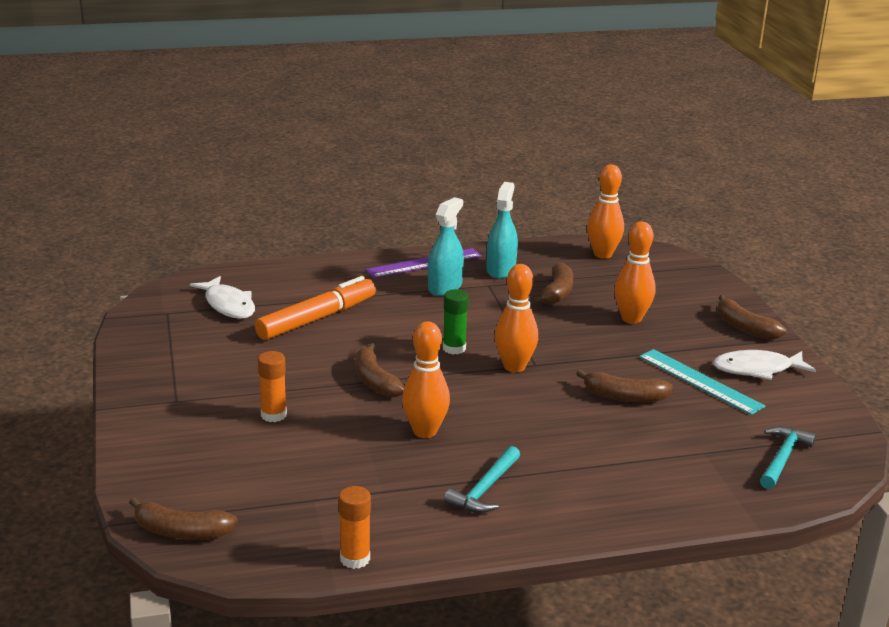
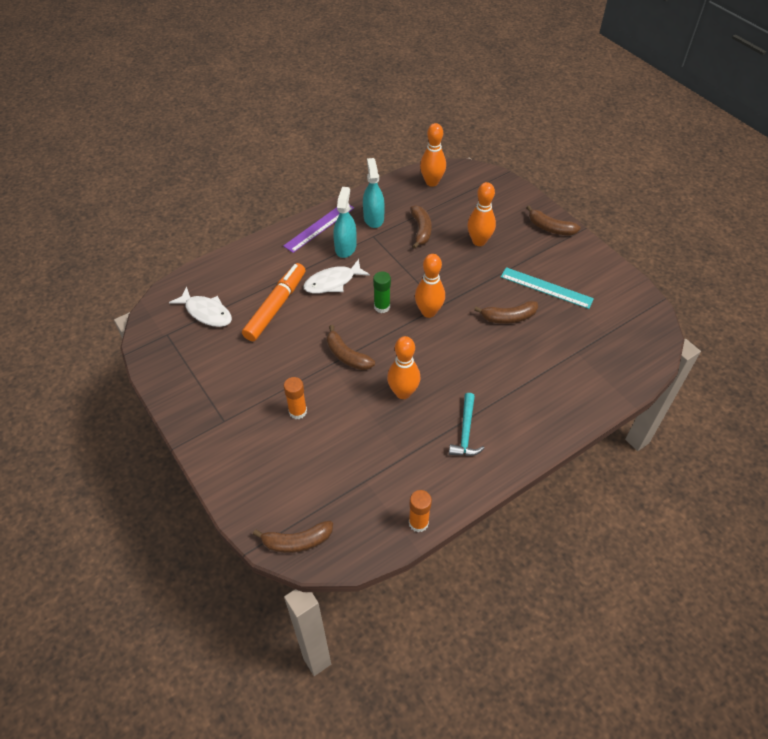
camera: 20 degrees left, 25 degrees up
(757, 369) = (574, 265): white fish -> white fish (332, 282)
(783, 458) = (622, 341): turquoise hammer -> none

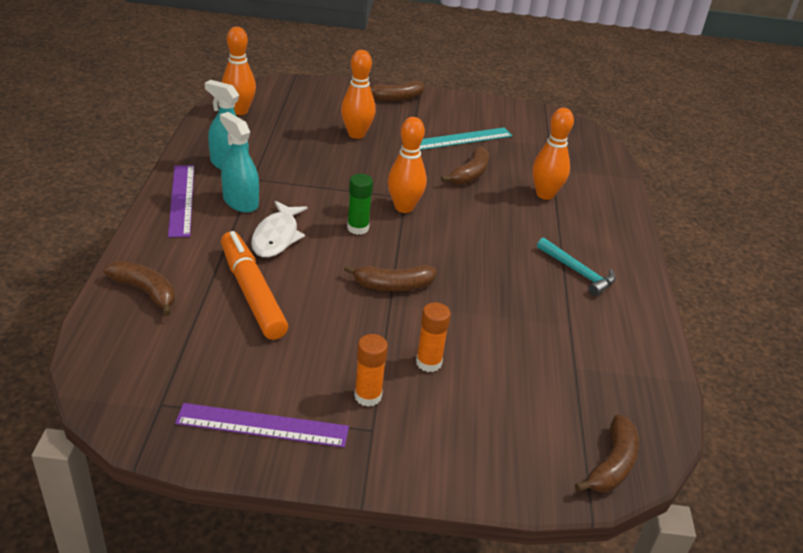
camera: 55 degrees left, 15 degrees down
(187, 378) = (262, 425): none -> purple ruler
(206, 312) = (177, 349): white fish -> none
(403, 392) = (487, 279): orange bowling pin -> orange bowling pin (545, 194)
(418, 523) = (660, 362): orange glue stick -> orange glue stick (368, 396)
(421, 230) = (292, 151): brown banana -> brown banana (146, 292)

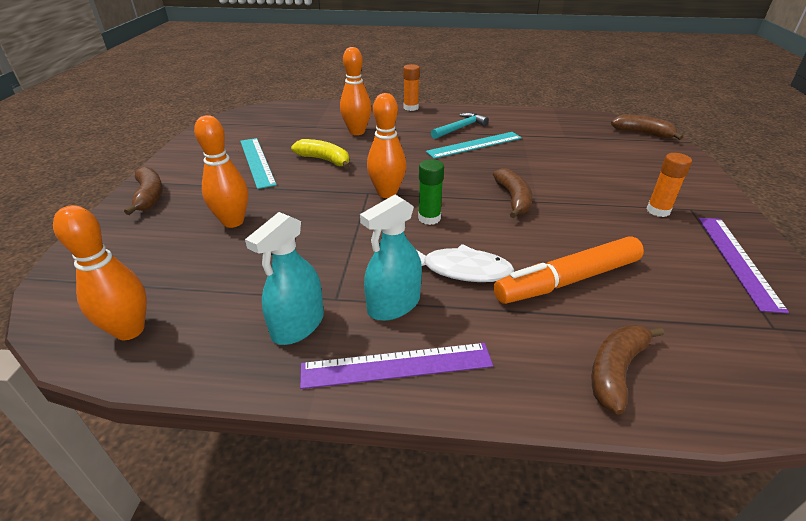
camera: 85 degrees left, 0 degrees up
(428, 362) = (600, 185): orange glue stick -> orange glue stick (411, 108)
(470, 174) = (325, 160): brown banana -> yellow banana
(528, 277) = (474, 145): none -> turquoise ruler

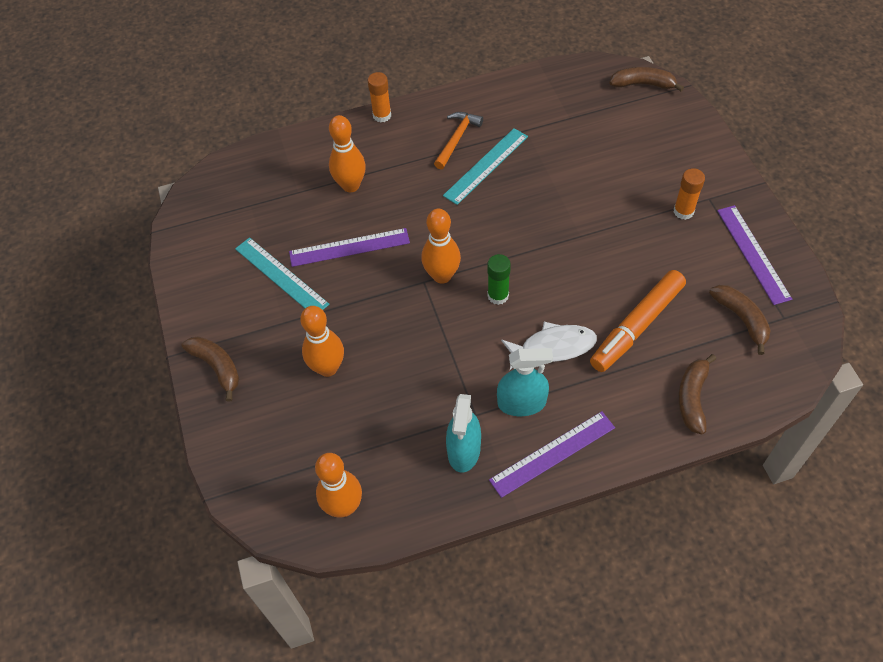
camera: 20 degrees left, 20 degrees up
(325, 160) = (349, 247): yellow banana -> purple ruler
(394, 305) = (521, 403): turquoise spray bottle -> turquoise spray bottle turned 120 degrees counterclockwise
(460, 128) = (457, 139): turquoise hammer -> orange hammer
(513, 199) = (558, 241): brown banana -> brown banana (741, 319)

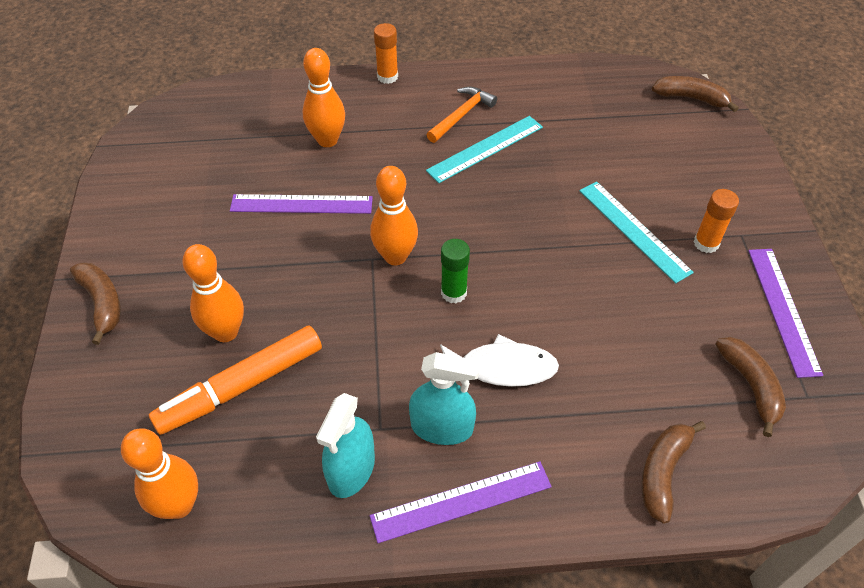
camera: 10 degrees right, 5 degrees down
(281, 276) = (214, 219): turquoise ruler -> turquoise ruler (633, 230)
(636, 326) = (613, 365): orange marker -> orange marker (241, 386)

